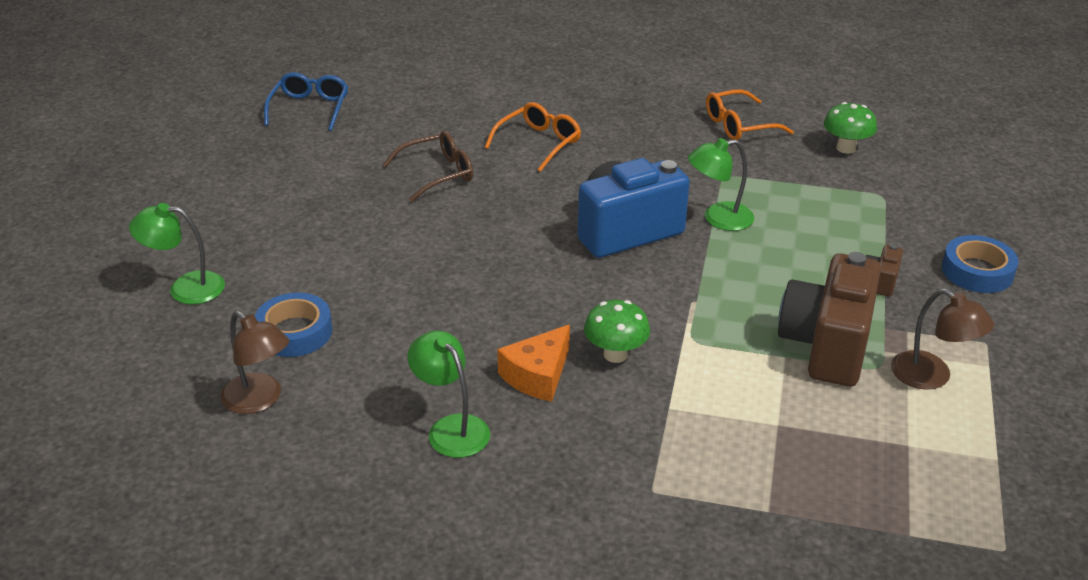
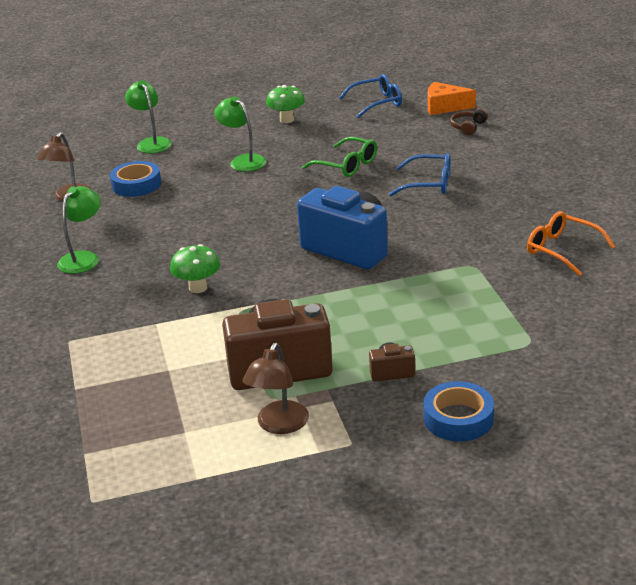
camera: 65 degrees right, 5 degrees down
(438, 174) = (347, 165): brown glasses -> green glasses
(442, 82) = (468, 127): none -> brown headphones
(538, 375) = (154, 268): orange cheese -> orange cheese (444, 107)
(539, 143) = (429, 184): orange glasses -> blue glasses
(718, 218) = (406, 279): green lamp -> green lamp (243, 161)
(846, 148) = (590, 307): green mushroom -> green mushroom (286, 120)

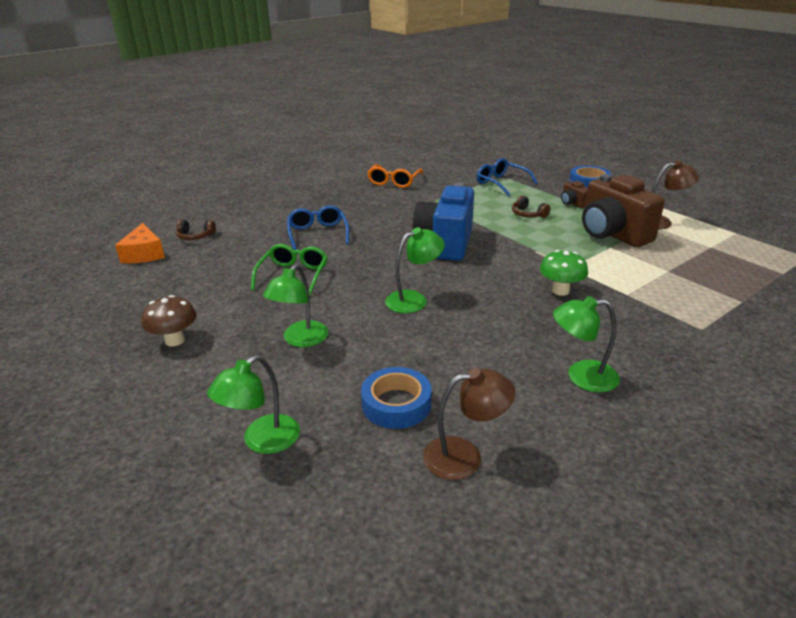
camera: 115 degrees left, 0 degrees up
(255, 212) = (414, 299): none -> green lamp
(286, 120) = (175, 340): green mushroom -> brown mushroom
(377, 103) = (127, 291): blue glasses -> blue glasses (501, 183)
(383, 324) = (528, 214): none -> brown headphones

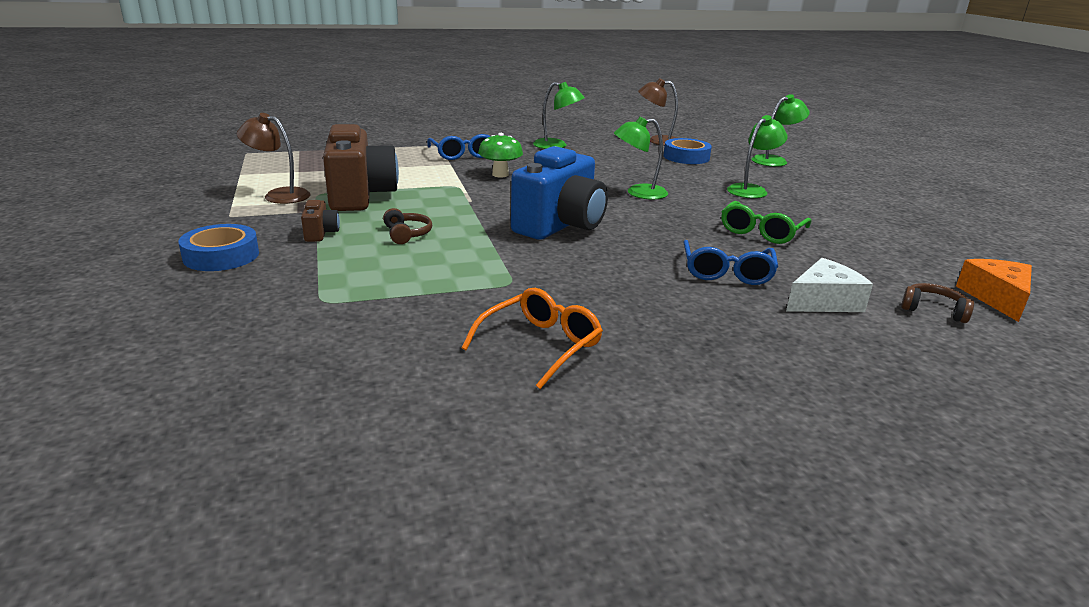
camera: 160 degrees left, 5 degrees down
(175, 340) = (869, 208): brown mushroom -> none
(260, 227) = (823, 301): none -> white cheese
(501, 183) = (350, 290): blue glasses -> blue glasses (462, 154)

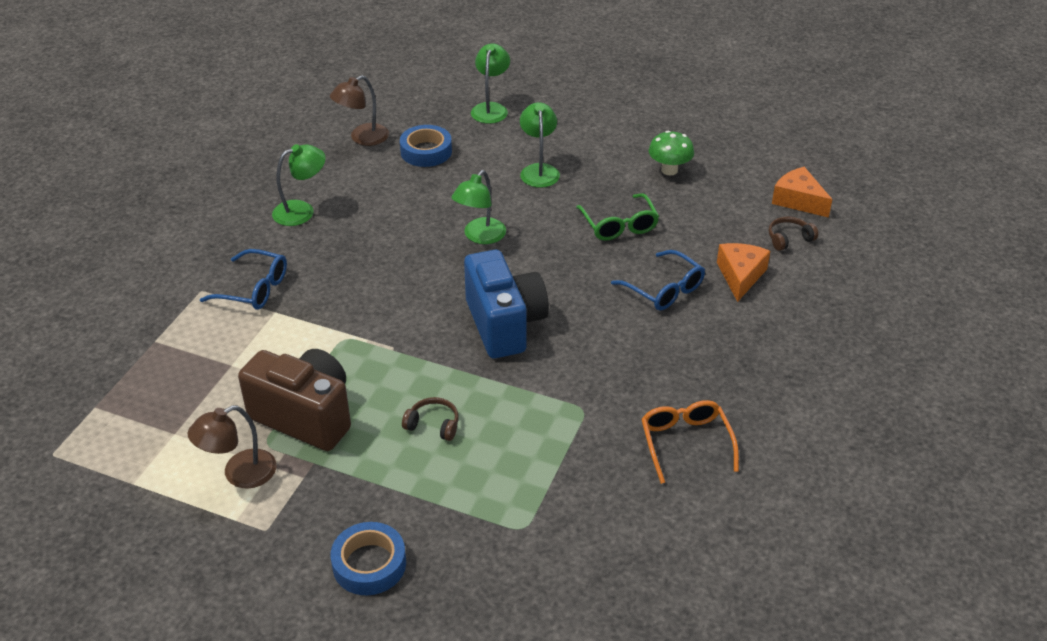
camera: 50 degrees left, 15 degrees up
(321, 234) = (378, 480): brown camera -> none
(500, 174) = (344, 294): green mushroom -> green mushroom (669, 170)
(823, 301) = (740, 276): white cheese -> orange cheese

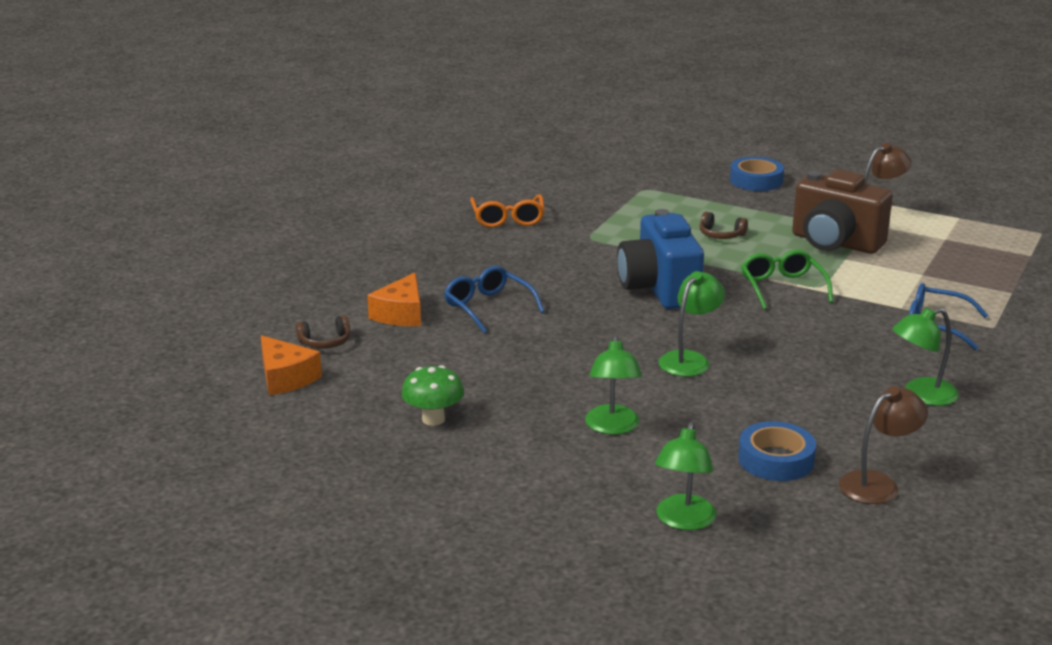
camera: 175 degrees left, 15 degrees down
(619, 225) = (520, 363): green glasses -> green glasses (782, 287)

